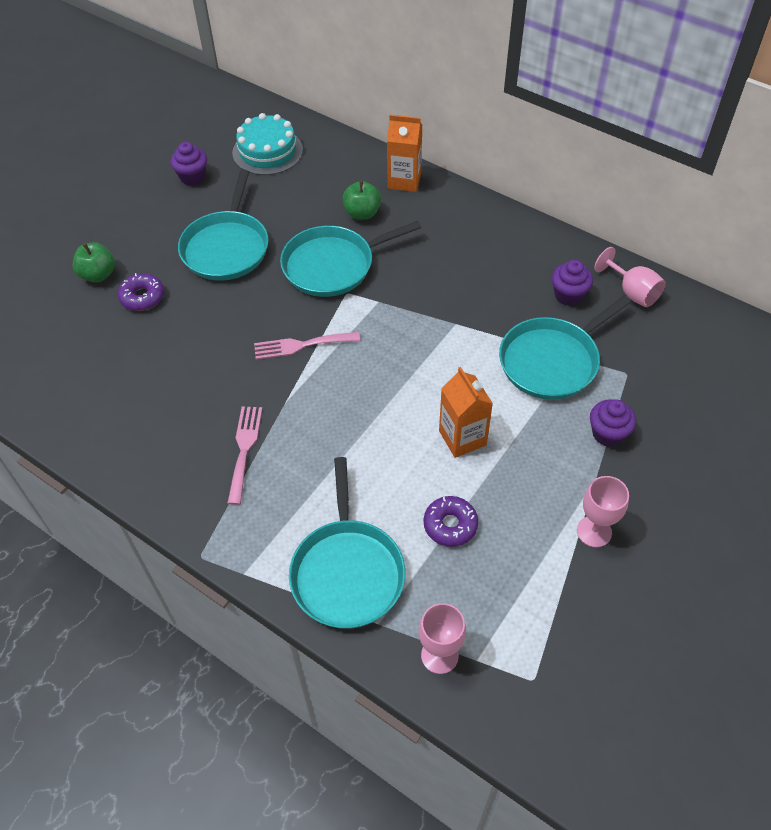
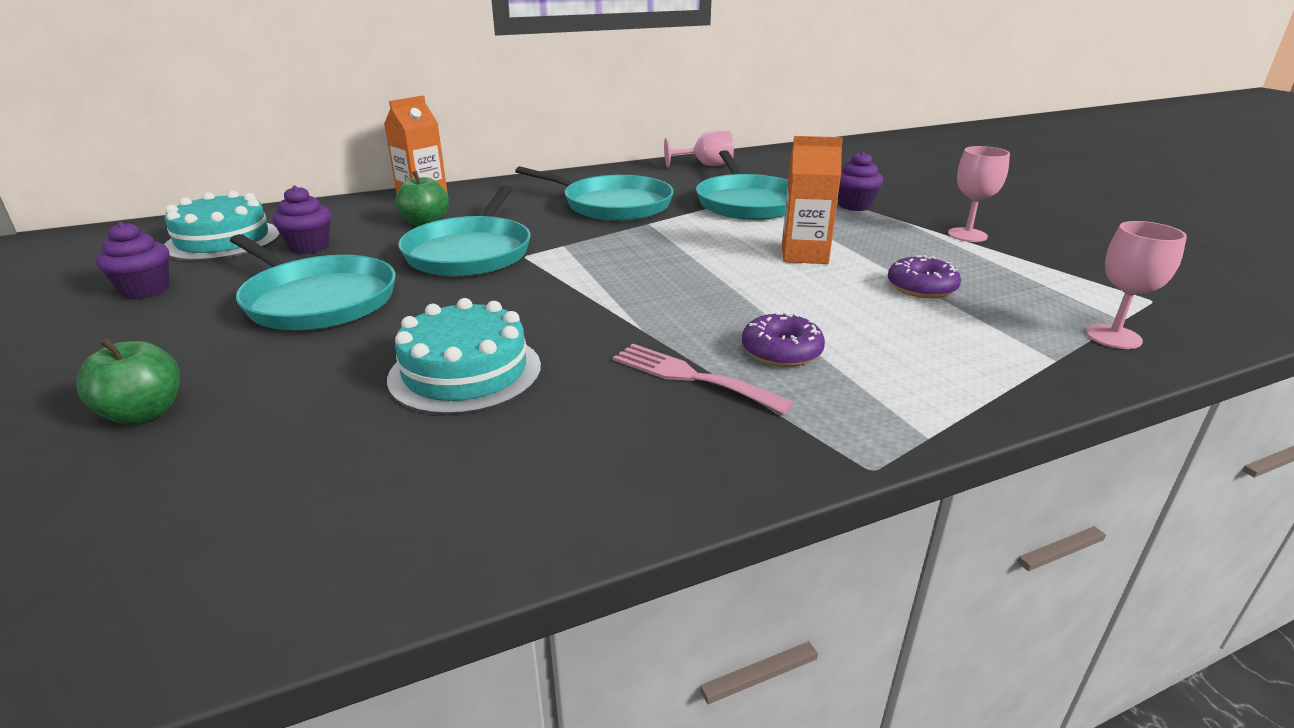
camera: 60 degrees left, 25 degrees down
(142, 297) = (276, 384): purple donut -> purple donut (781, 351)
(193, 356) = (465, 372): none -> turquoise cake
(301, 345) = (563, 297): pink fork -> none
(347, 572) = (962, 359): turquoise pan -> turquoise pan (613, 205)
(568, 295) = (678, 181): purple cupcake -> purple cupcake (309, 247)

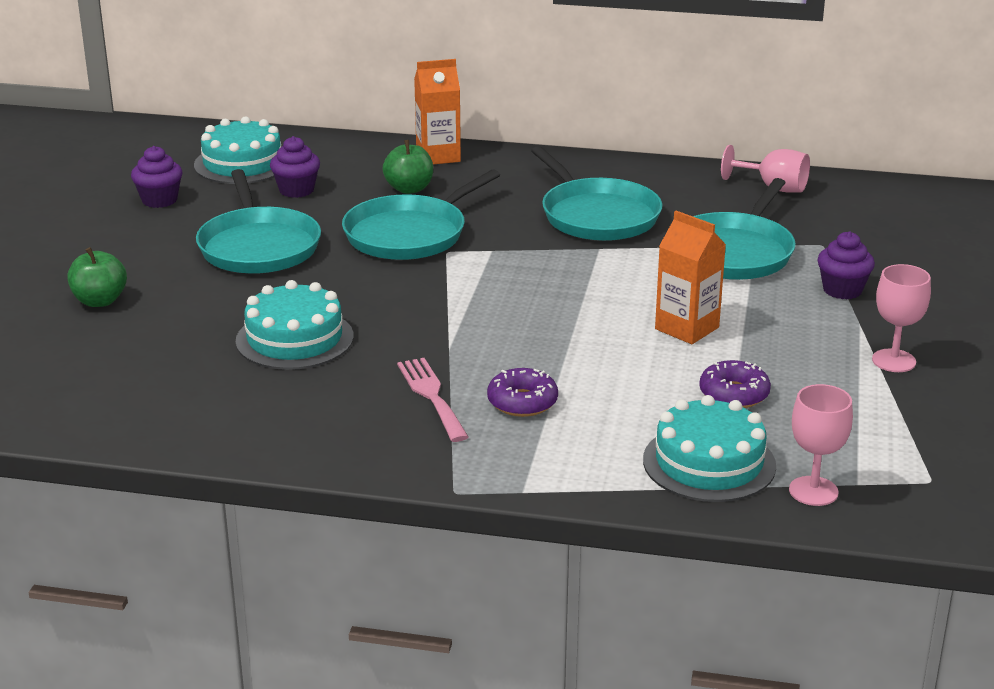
camera: 35 degrees right, 0 degrees up
(1009, 344) = (709, 463): none -> turquoise cake

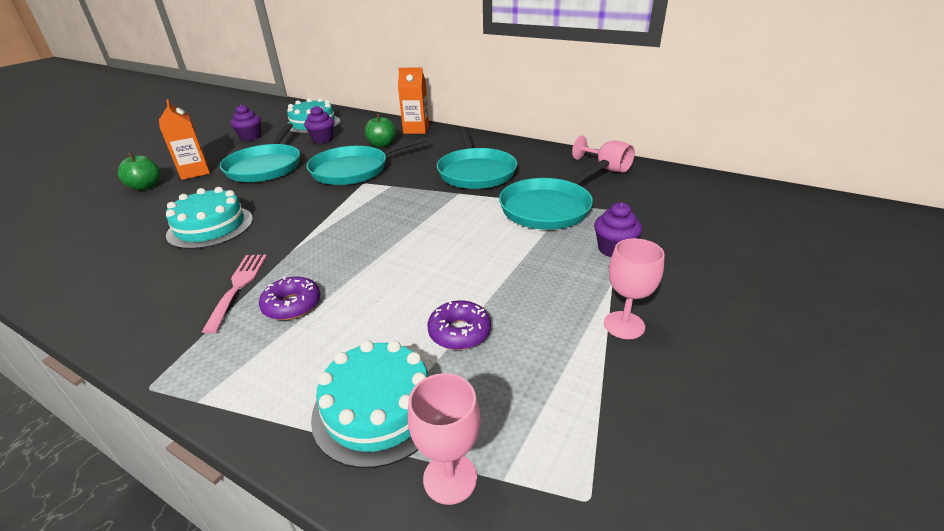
camera: 20 degrees right, 5 degrees up
(687, 328) = (469, 262): orange carton -> orange carton (194, 172)

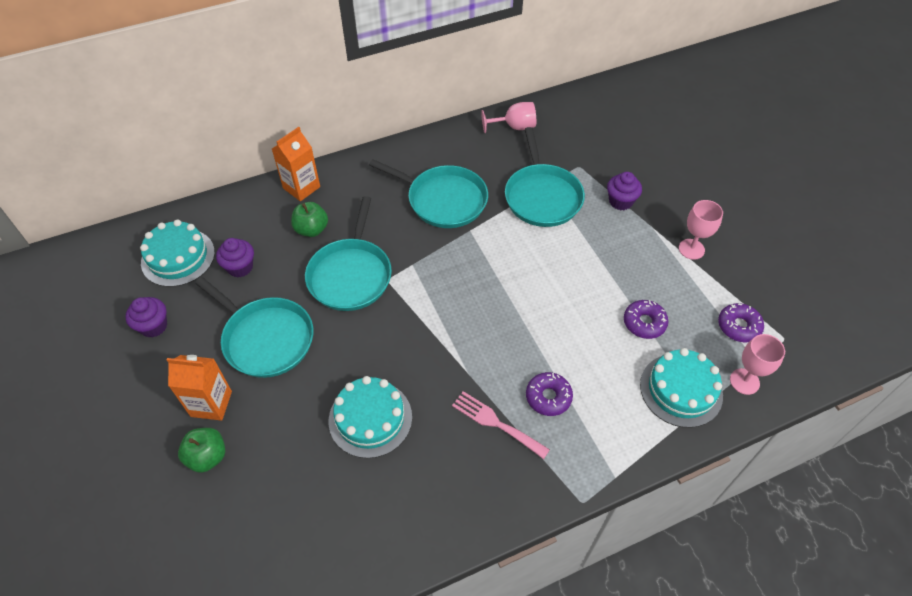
camera: 55 degrees left, 20 degrees up
(549, 426) = (738, 326): none -> purple donut

